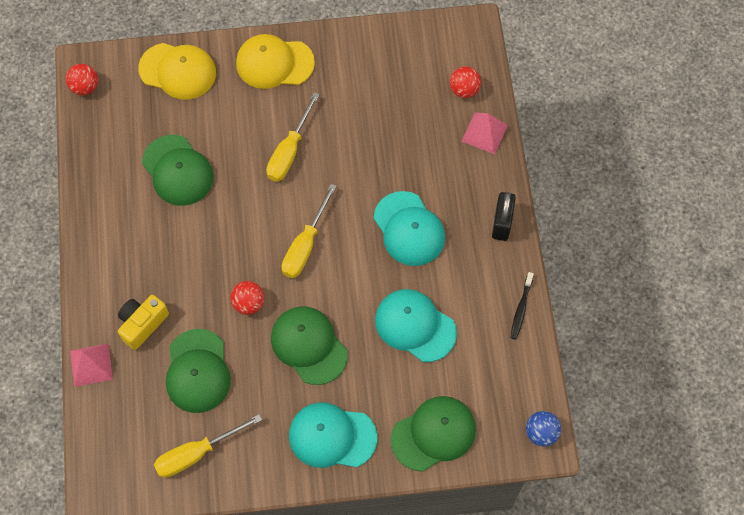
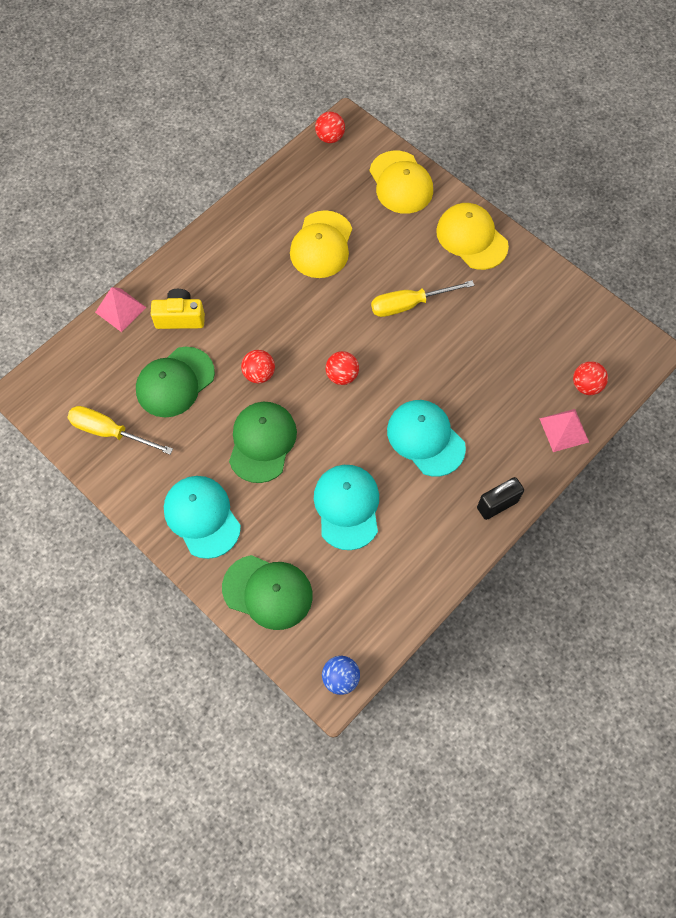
camera: 50 degrees right, 0 degrees up
(177, 170) = (321, 245): green cap -> yellow cap
(305, 245) = (342, 376): yellow screwdriver -> red ball
(409, 229) = (425, 438): turquoise cap -> turquoise cap turned 120 degrees clockwise
(521, 309) = (436, 577): black toothbrush -> none

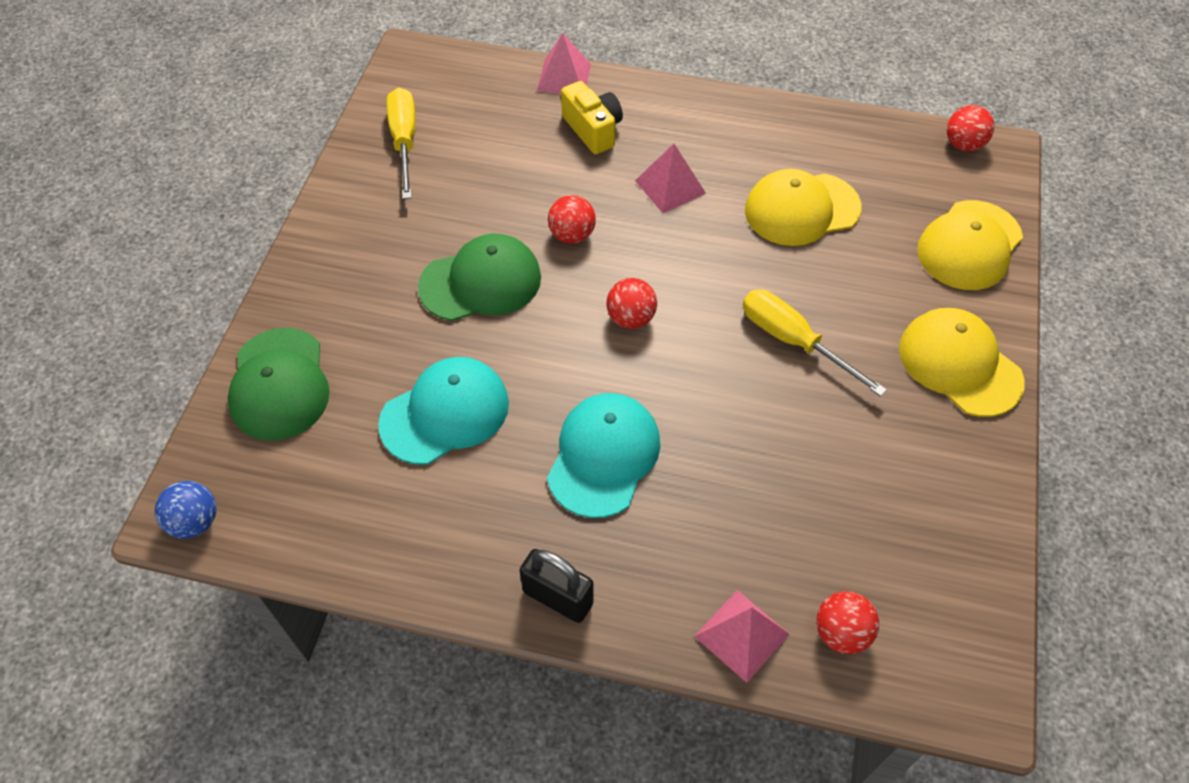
camera: 60 degrees right, 10 degrees down
(175, 382) = (506, 165): green cap -> none
(202, 517) = (345, 272): turquoise cap -> none
(257, 301) = (670, 186): none -> pink pyramid
(471, 238) = (959, 364): yellow cap -> yellow cap turned 60 degrees counterclockwise

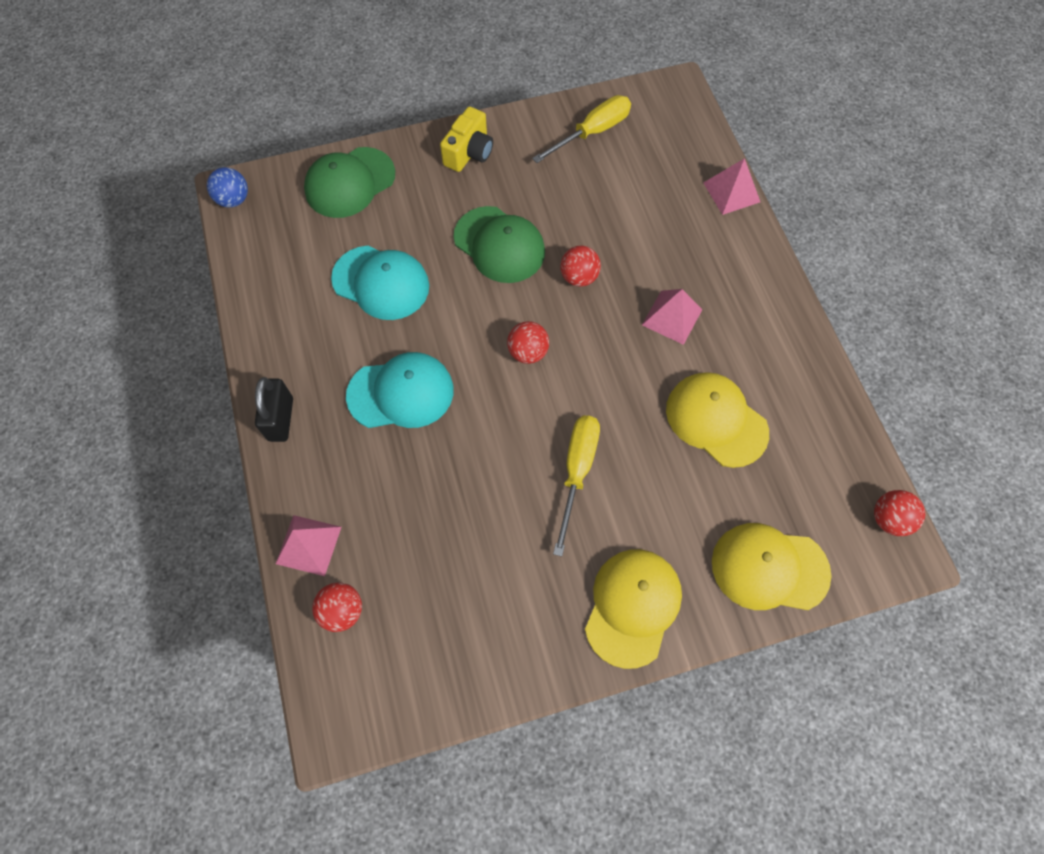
camera: 60 degrees right, 10 degrees up
(593, 130) = (692, 238): yellow camera -> yellow camera (469, 152)

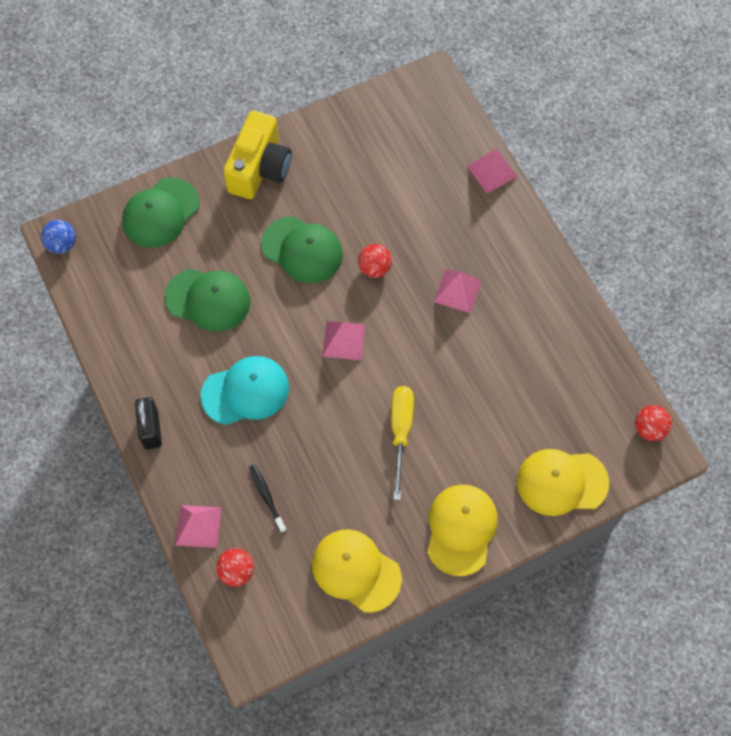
camera: 10 degrees left, 0 degrees up
(381, 283) = (208, 299): turquoise cap -> green cap
(399, 523) = (267, 497): none -> black toothbrush
(469, 152) = (259, 168): yellow camera -> yellow camera, size x1.54
(528, 352) = (343, 340): red ball -> pink pyramid
(592, 132) = (364, 133): yellow screwdriver -> none
(716, 420) = (505, 372): yellow cap -> yellow cap (356, 571)

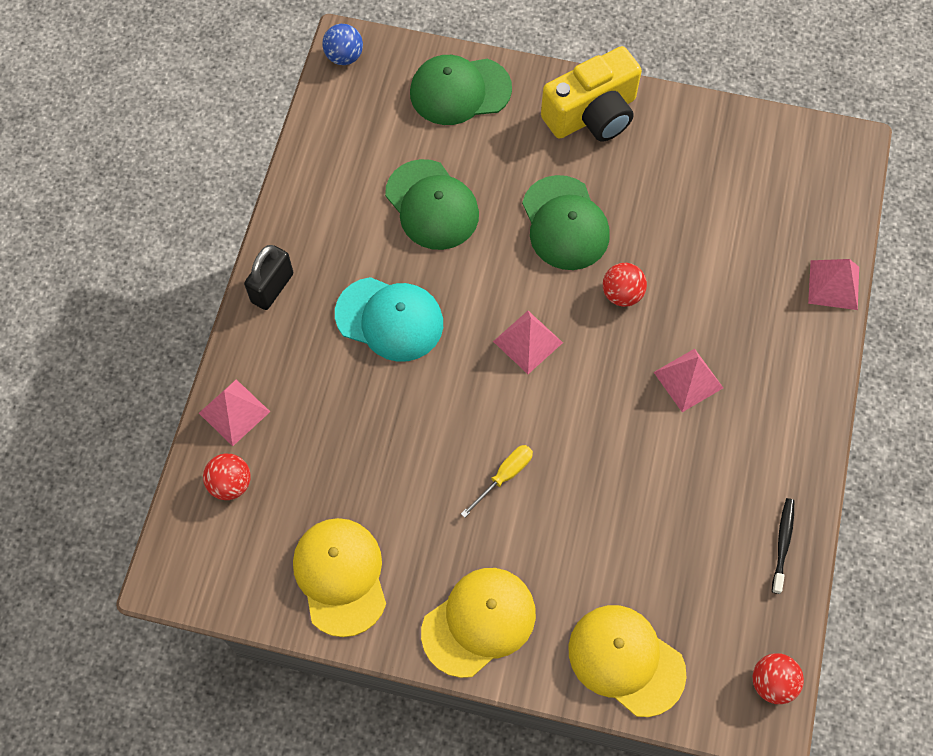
camera: 40 degrees right, 0 degrees up
(267, 497) = (320, 436): black toothbrush -> black toothbrush (782, 543)
(400, 432) = (504, 476): yellow screwdriver -> yellow screwdriver, size x0.64

